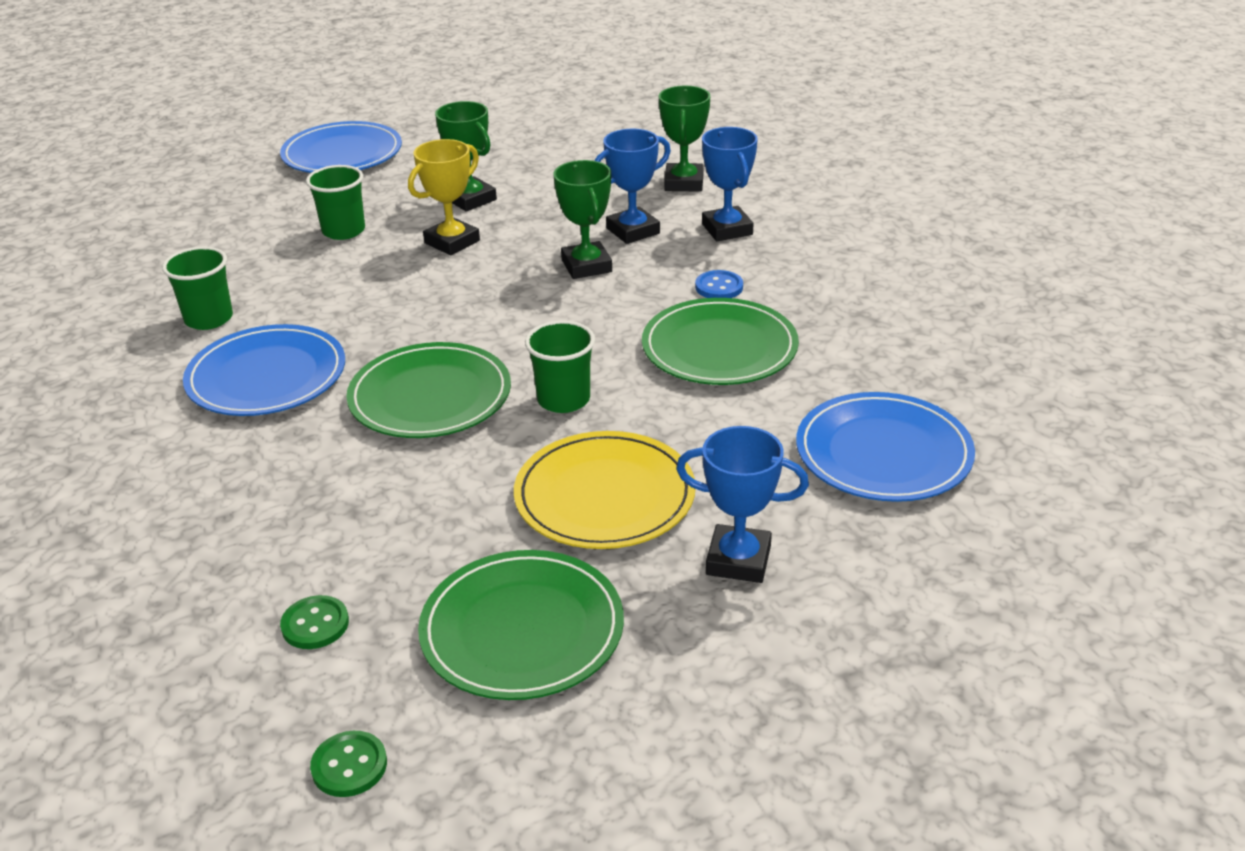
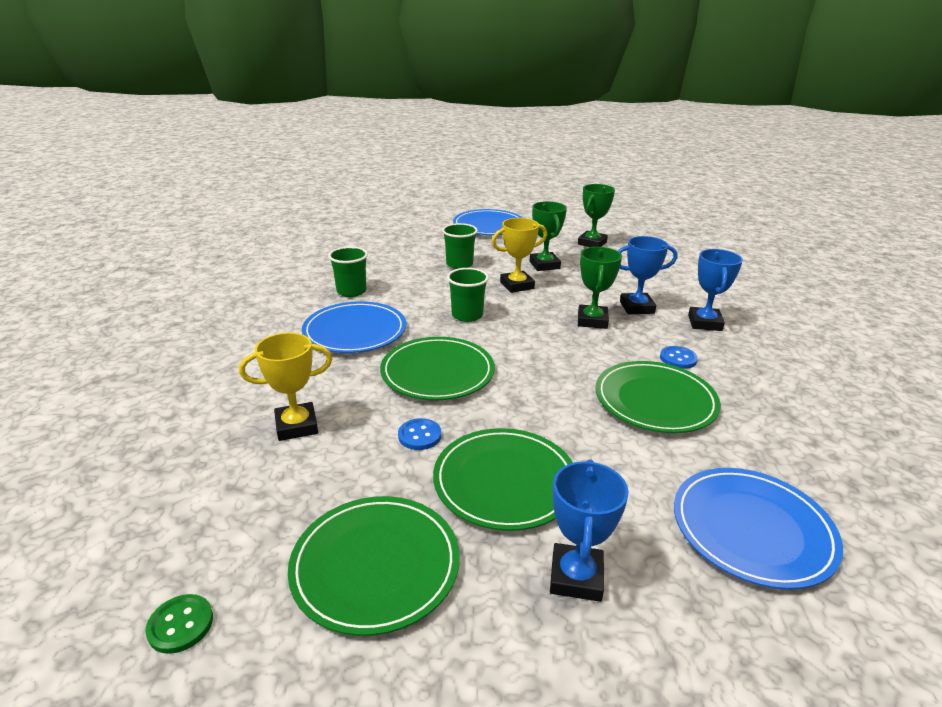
camera: 25 degrees right, 5 degrees down
(295, 524) = (296, 426): none -> yellow trophy
(315, 624) = (251, 501): green button -> none
(467, 481) = (419, 435): none -> blue button
(563, 400) = (521, 402): green cup -> green cup (467, 315)
(604, 496) = (505, 481): yellow plate -> green plate
(684, 183) = (689, 287): green trophy -> green trophy (592, 243)
(738, 560) = (576, 577): blue trophy -> blue trophy turned 60 degrees clockwise

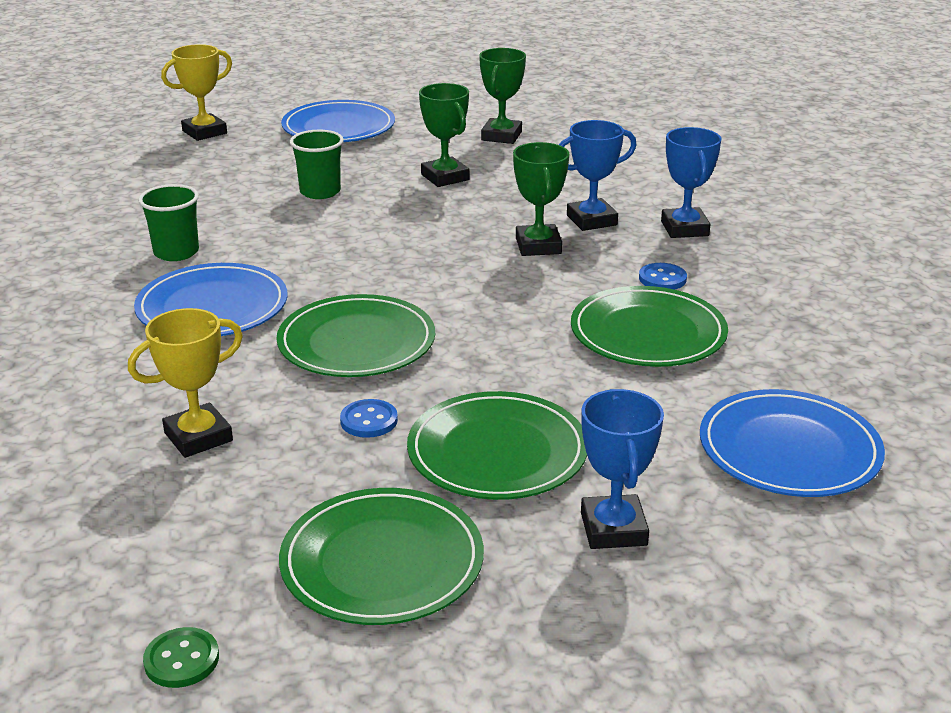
camera: 15 degrees left, 0 degrees up
(467, 315) = (364, 263): green cup -> none
(517, 285) = (417, 211): yellow trophy -> yellow trophy (204, 132)

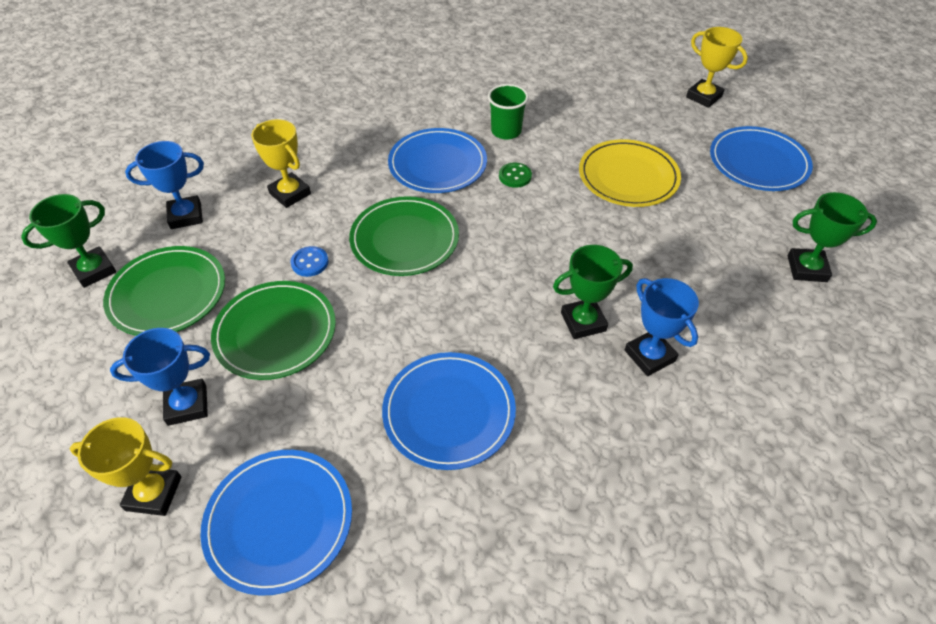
camera: 80 degrees right, 20 degrees up
(181, 660) = (103, 233): green button -> green button (515, 176)
(320, 192) = (628, 176): green cup -> yellow plate
(445, 177) = (692, 243): green trophy -> green trophy (94, 270)
(648, 333) = (449, 412): green plate -> blue plate
(662, 279) = (549, 418): blue button -> none
(684, 228) = (662, 433): blue trophy -> blue trophy (186, 216)
(755, 551) = (154, 493): none -> yellow trophy

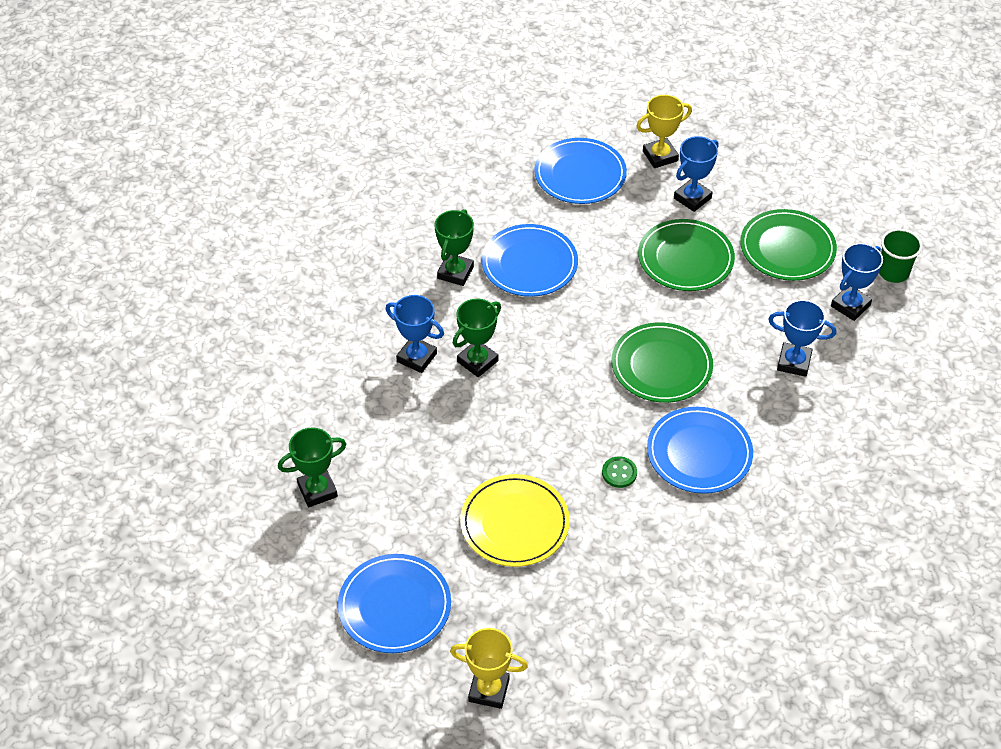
camera: 150 degrees right, 0 degrees up
(94, 270) = (858, 239): green trophy -> green trophy (455, 272)
(290, 193) = (794, 362): yellow trophy -> blue trophy
(310, 262) = (714, 314): blue button -> none
(506, 131) = (667, 526): green cup -> green cup (893, 272)

